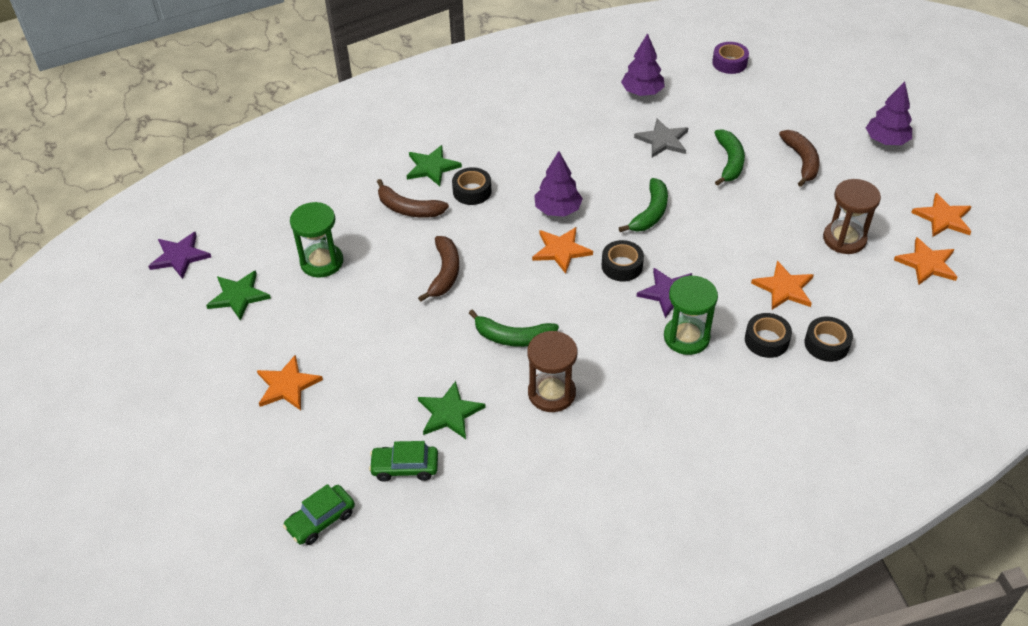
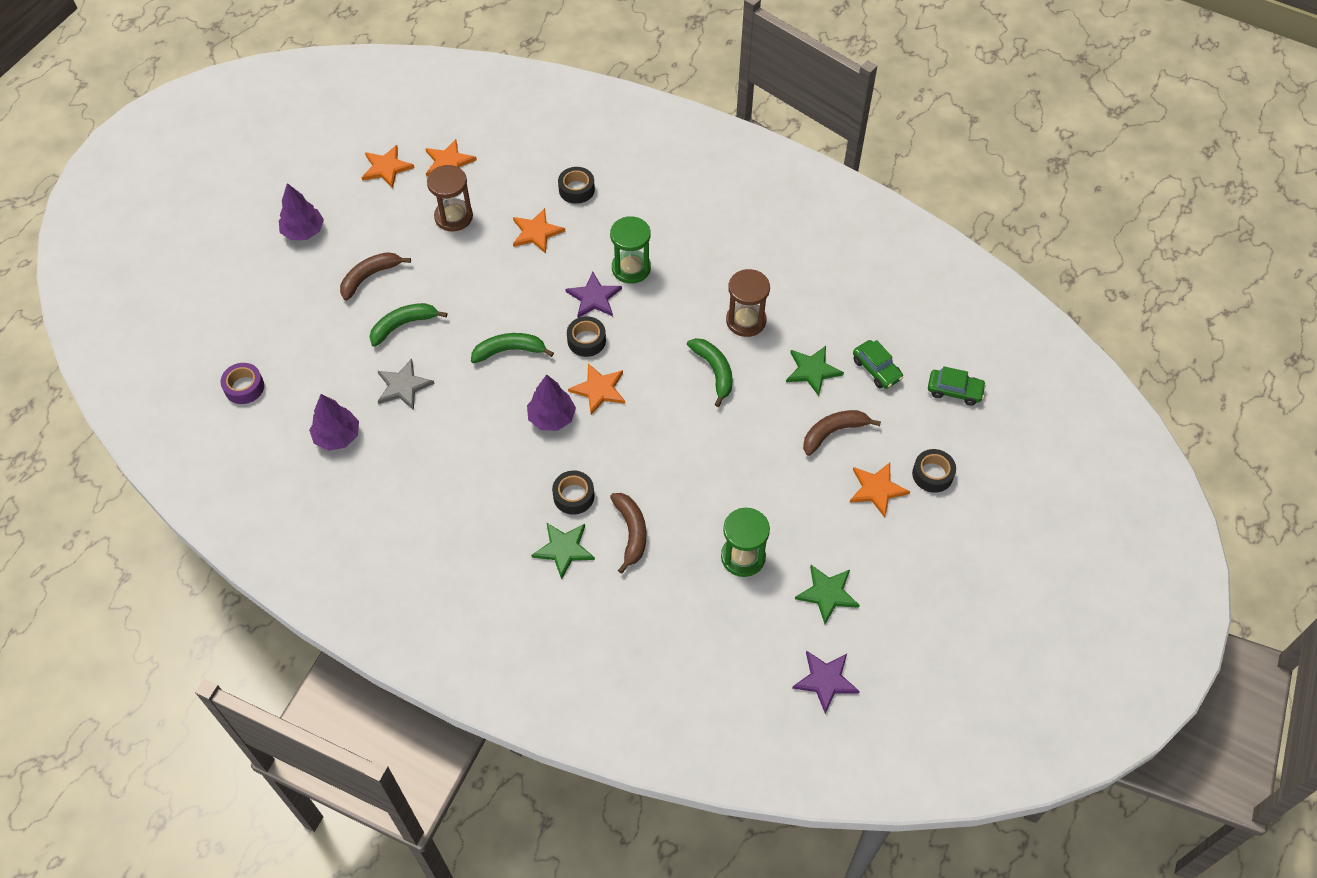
camera: 125 degrees left, 10 degrees up
(445, 273) = (685, 456): brown banana -> brown banana (833, 432)
(766, 340) = (598, 222): black tape -> black tape (932, 474)

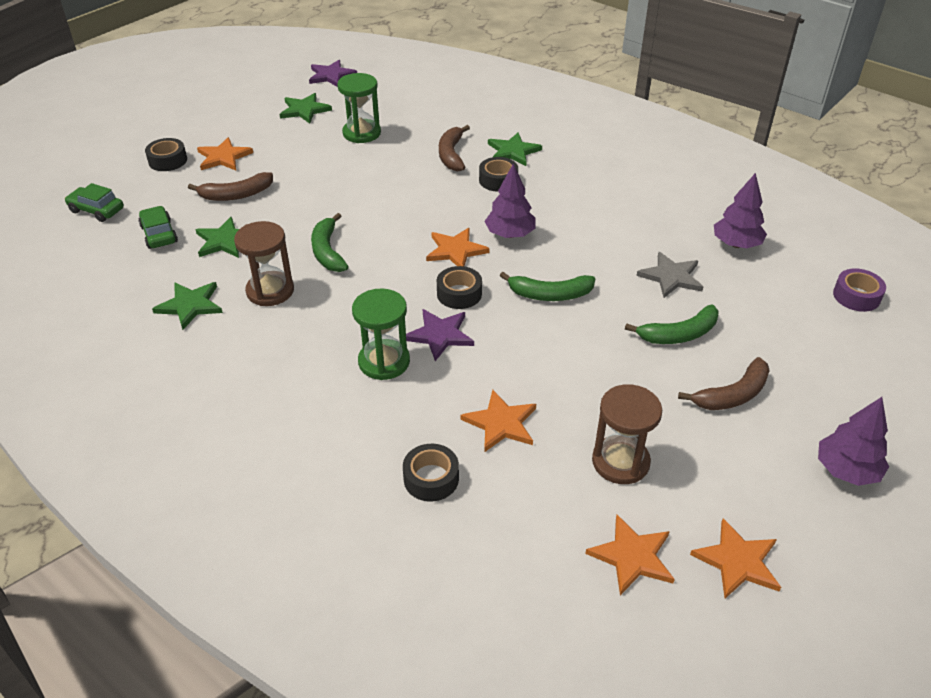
camera: 170 degrees left, 15 degrees down
(804, 297) = (190, 305): none -> green star

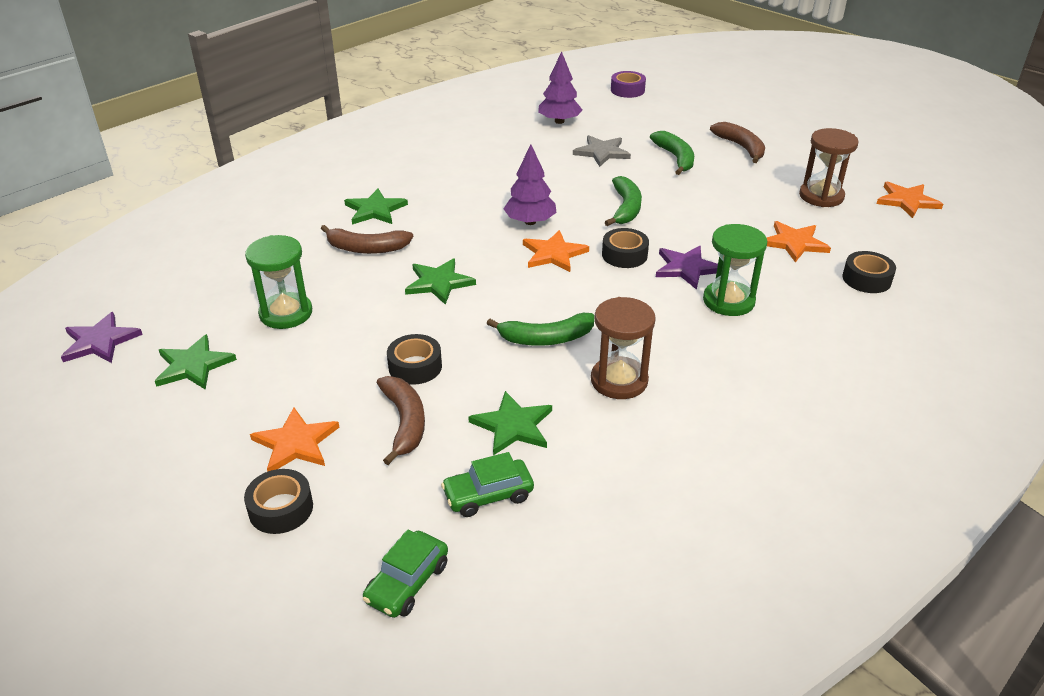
camera: 85 degrees left, 5 degrees down
(190, 305) = (647, 447): green star -> green star (438, 283)
(498, 180) = (430, 222): black tape -> black tape (415, 366)
(737, 561) = (894, 166): orange star -> none
(846, 470) = (804, 122): purple tree -> none

